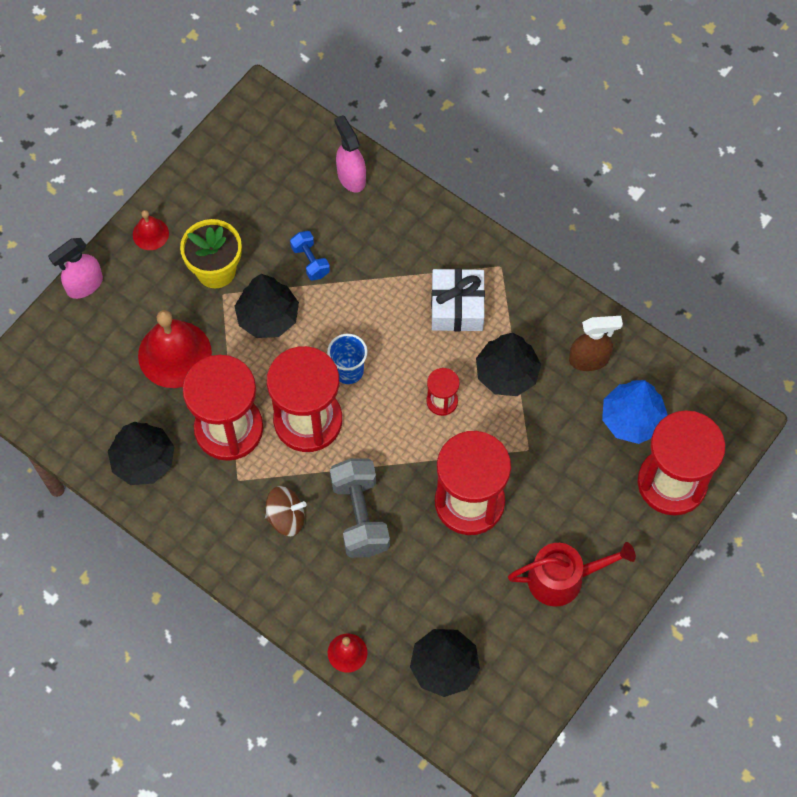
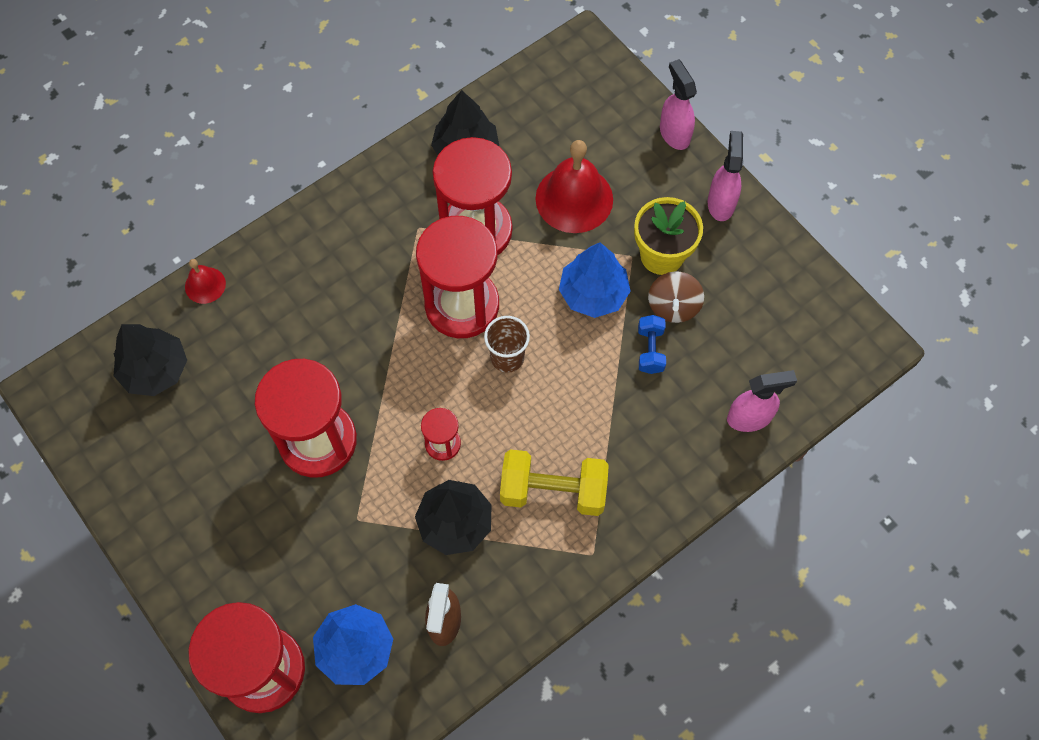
camera: 105 degrees right, 0 degrees up
(150, 234) = (721, 203): red bell -> pink spray bottle
(268, 316) = (593, 293): black tree -> blue tree
(286, 517) = (363, 262): brown spinning top -> brown spinning top (673, 306)
(310, 261) = (650, 350): blue dumbbell -> blue dumbbell turned 75 degrees counterclockwise
(348, 371) = (507, 357): blue cup -> brown cup
(360, 516) = (341, 330): grey dumbbell -> none
(457, 307) = (553, 491): white gift -> yellow dumbbell
(562, 578) = (199, 513): red watering can -> none

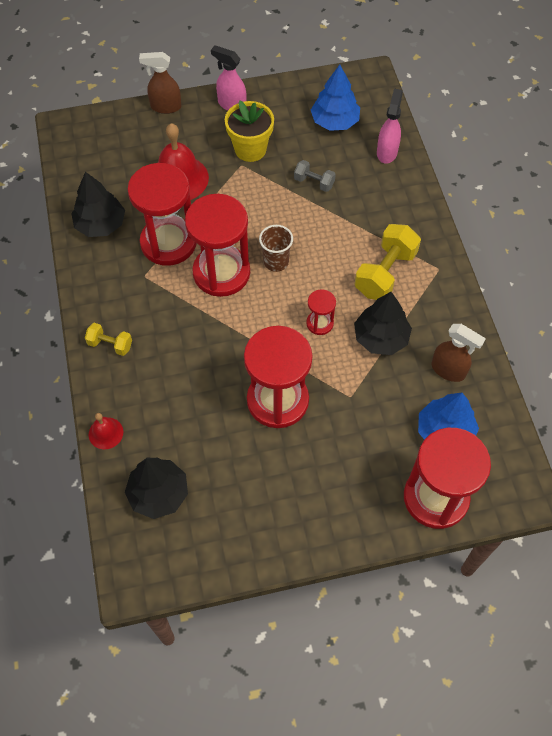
camera: 65 degrees left, 5 degrees down
(313, 237) = (110, 344): none -> yellow dumbbell
(593, 293) = (256, 196): blue tree -> blue tree (335, 121)
(650, 350) = (314, 182): blue dumbbell -> grey dumbbell
(673, 306) = (290, 158): brown spinning top -> none
(674, 133) = (165, 107): pink spray bottle -> brown spray bottle

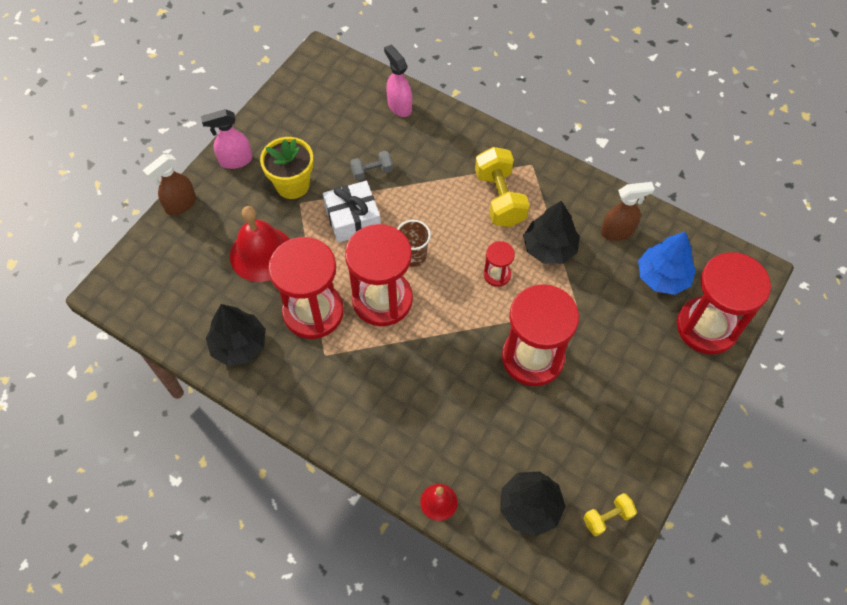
camera: 45 degrees left, 0 degrees up
(110, 344) = (361, 432): yellow dumbbell -> yellow dumbbell (607, 518)
(264, 203) = (353, 219): none -> white gift
(335, 121) = (333, 112): blue tree -> none

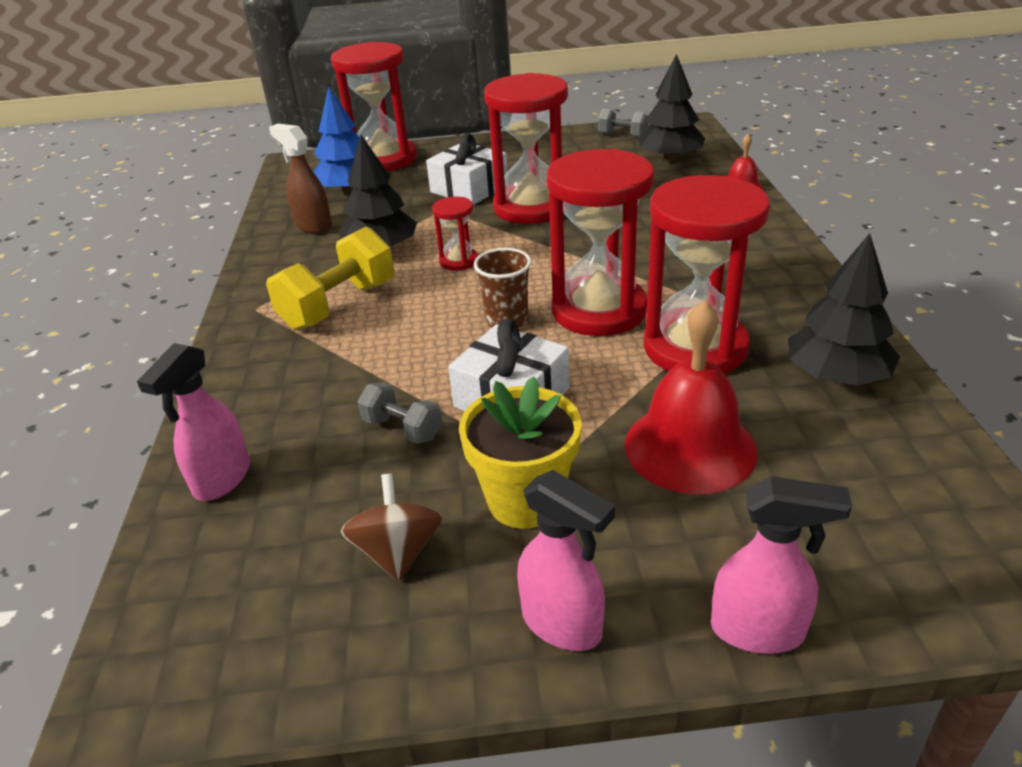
camera: 125 degrees left, 25 degrees down
(180, 205) = (758, 630): brown spray bottle -> pink spray bottle
(308, 137) = (398, 552): none -> brown spinning top
(598, 344) = (469, 189): none -> white gift
(607, 518) = (622, 135): yellow dumbbell -> grey dumbbell

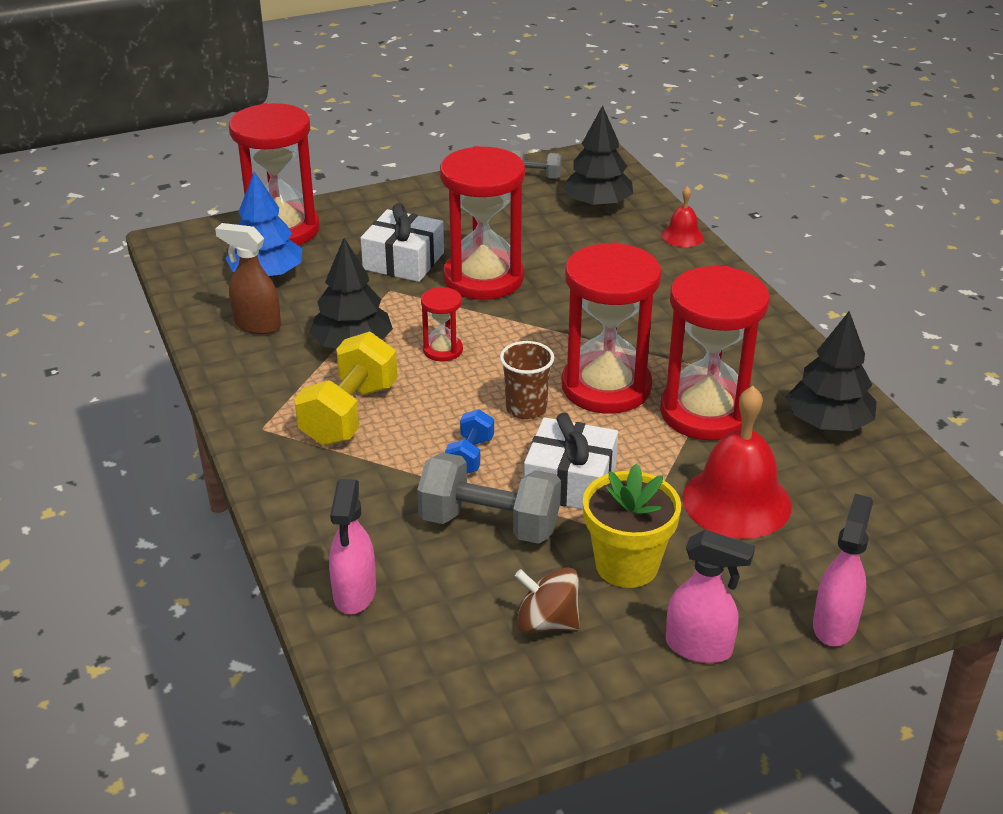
camera: 20 degrees left, 0 degrees up
(398, 552) = (547, 622): brown spinning top -> brown spinning top turned 45 degrees counterclockwise
(402, 428) = (489, 524): grey dumbbell -> grey dumbbell, size x1.84
(425, 358) = (470, 456): none -> blue dumbbell
(758, 630) = (835, 624): pink spray bottle -> pink spray bottle turned 60 degrees counterclockwise

